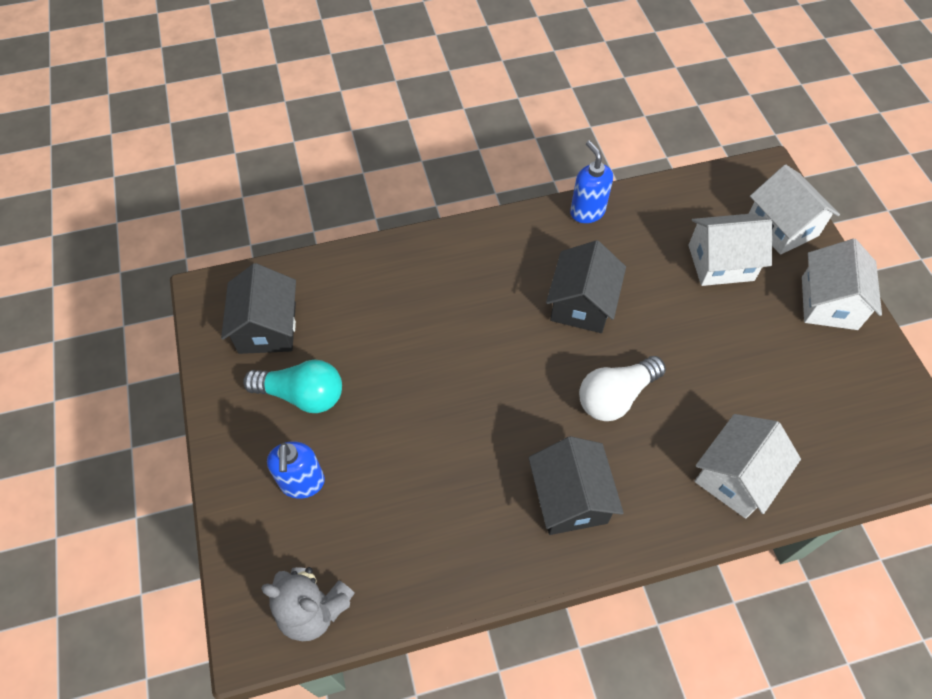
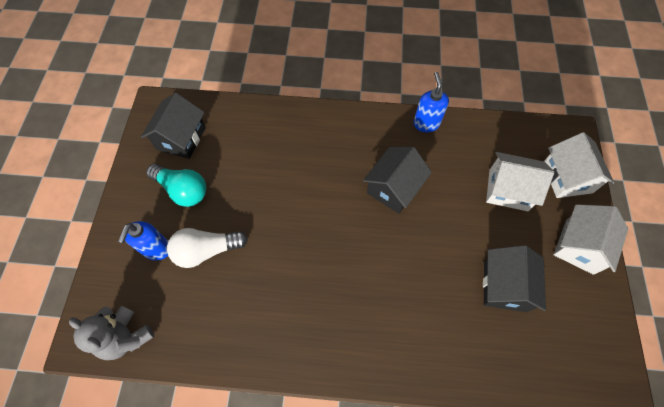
camera: 20 degrees right, 5 degrees up
(570, 498) = (325, 324): black house -> black house (505, 286)
(615, 396) = (389, 262): white light bulb -> white light bulb (206, 250)
(735, 477) = (451, 353): white house -> none

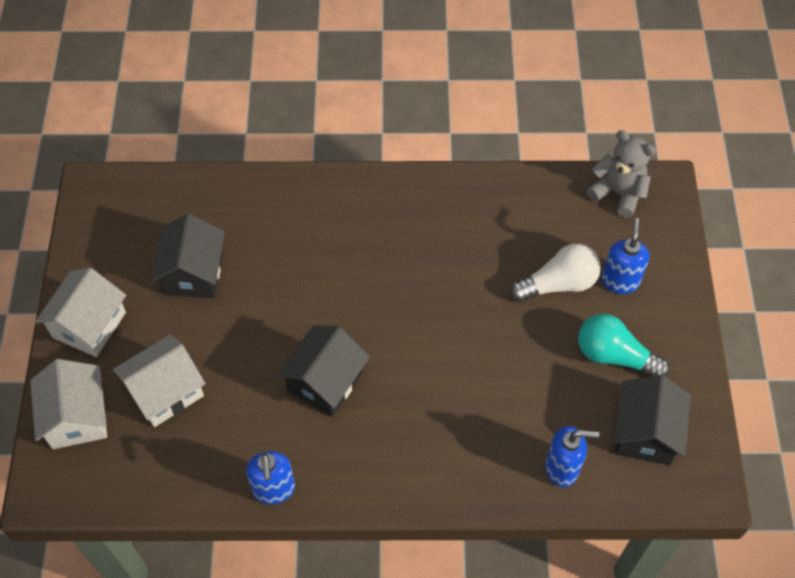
camera: 175 degrees right, 5 degrees down
(241, 122) = (562, 468): none -> blue soap dispenser
(508, 190) = (165, 392): white house -> white house turned 45 degrees counterclockwise

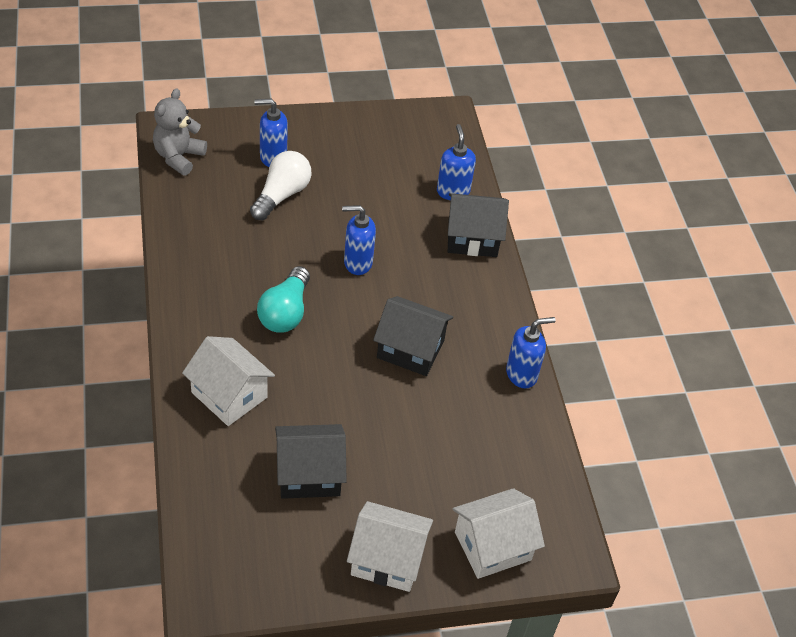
camera: 105 degrees left, 10 degrees down
(165, 392) = (448, 474): white house -> white house (229, 395)
(452, 347) = (357, 263): none -> blue soap dispenser
(558, 284) = (281, 195): white light bulb -> white light bulb turned 60 degrees clockwise
(614, 356) = (346, 161): turquoise light bulb -> turquoise light bulb (285, 312)
(645, 432) = (411, 145): black house -> black house (472, 238)

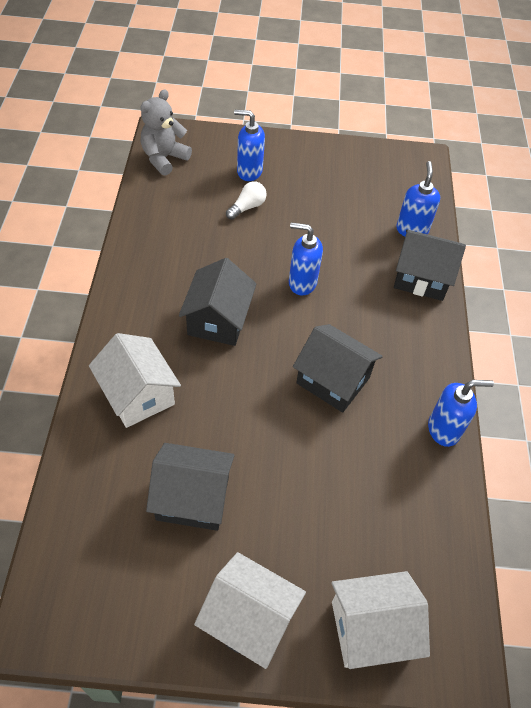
camera: 15 degrees right, 5 degrees up
(281, 195) = (247, 207): white light bulb -> white light bulb, size x0.62
(285, 312) = (218, 320): turquoise light bulb -> black house

